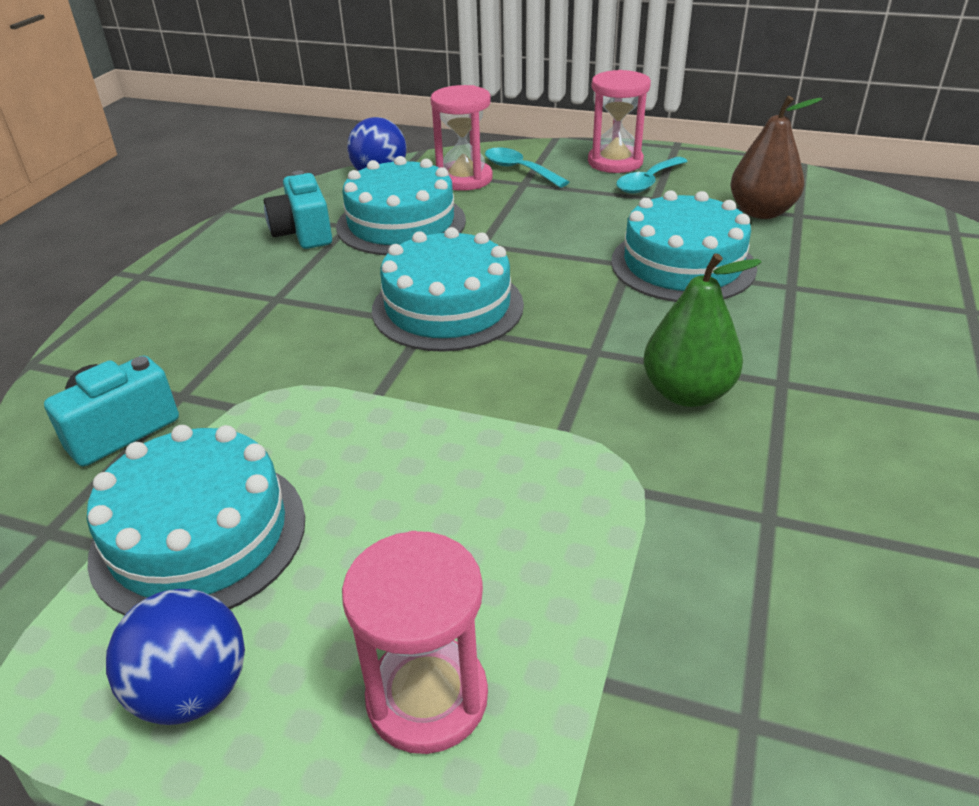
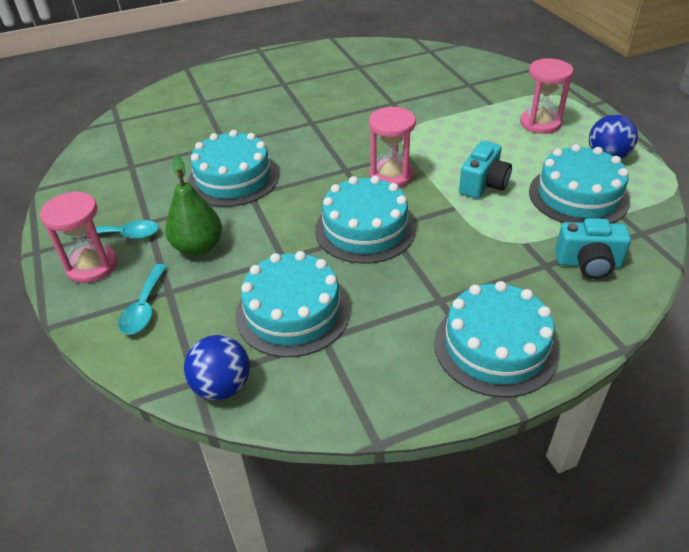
camera: 130 degrees left, 5 degrees up
(180, 296) = (495, 347): none -> turquoise cake
(303, 233) = (359, 354): turquoise camera -> turquoise camera (483, 184)
(464, 179) = (187, 328): pink hourglass -> pink hourglass (391, 175)
(687, 393) = (346, 137): green pear -> green pear (198, 247)
(761, 212) = (138, 178): brown pear -> none

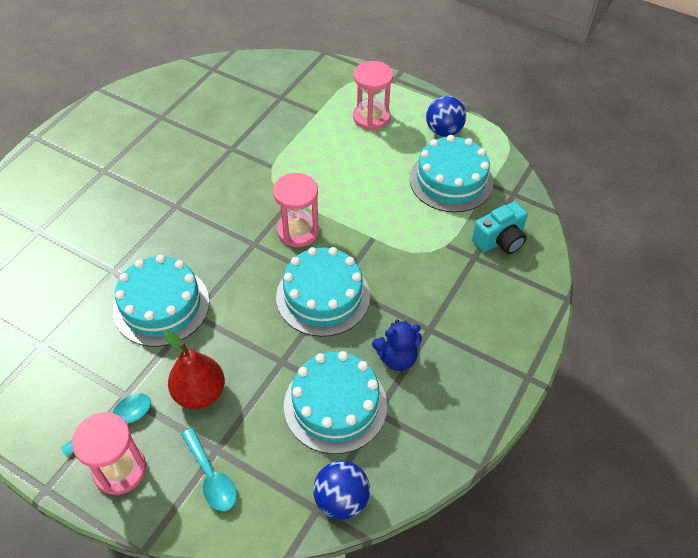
camera: 40 degrees left, 10 degrees up
(198, 247) = (200, 393): green pear -> red pear
(385, 306) = (397, 358): none -> blue teddy bear
(483, 184) = (376, 203): turquoise camera -> none
(495, 347) = (494, 345): turquoise cake -> none

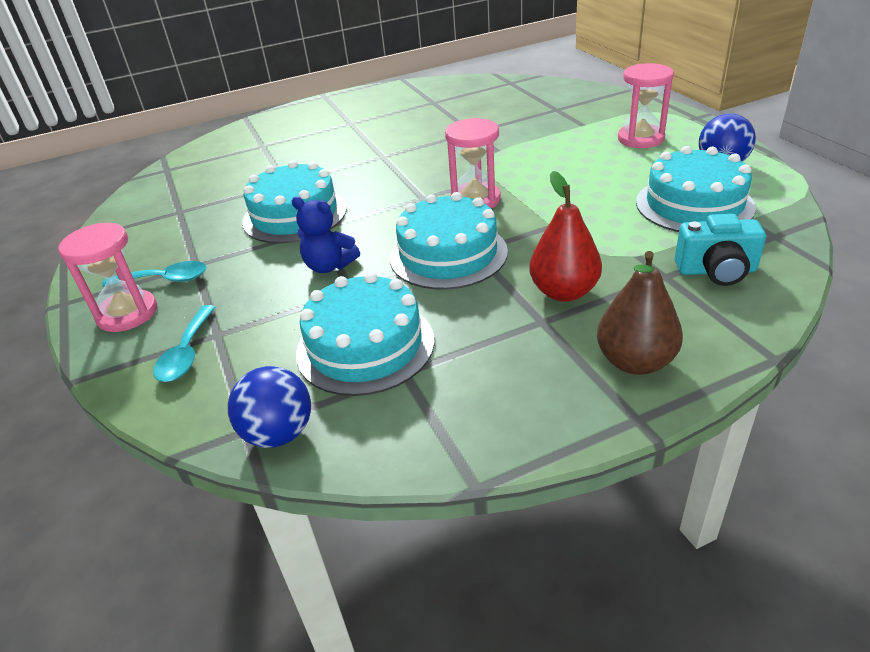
camera: 40 degrees right, 15 degrees down
(200, 393) = (253, 285): red pear -> red pear (564, 292)
(397, 358) = (476, 332): blue teddy bear -> blue teddy bear (329, 266)
(501, 336) = (635, 361): none -> brown pear

